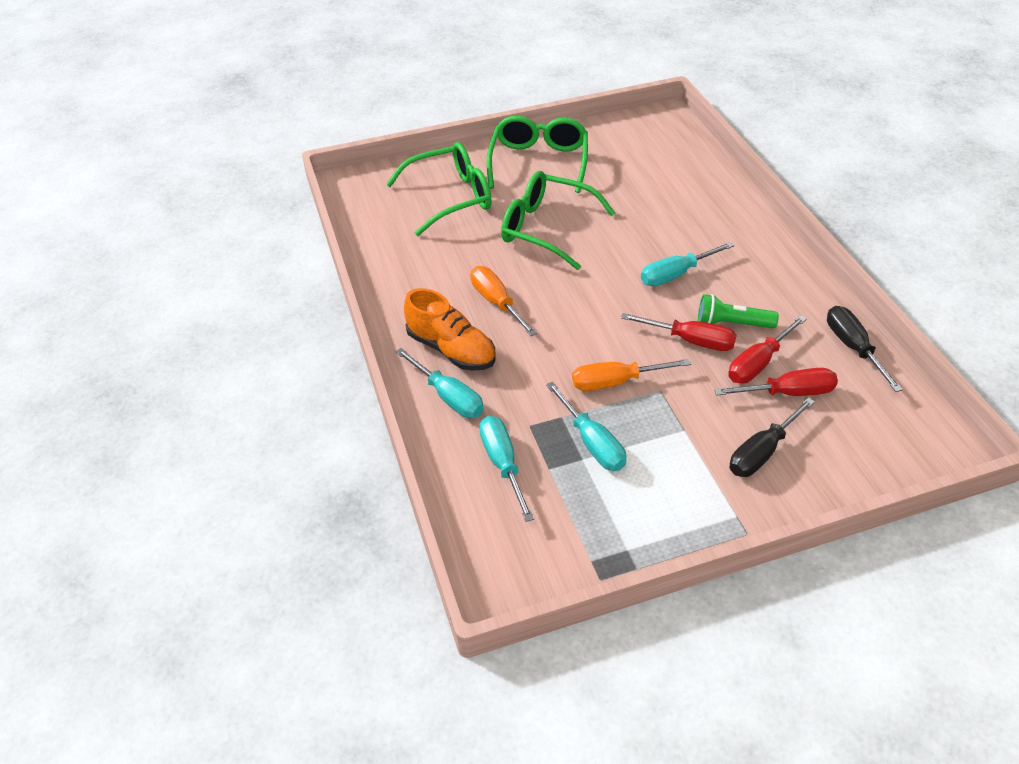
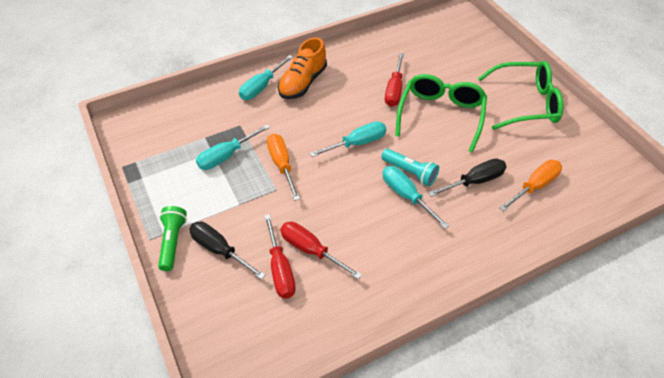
camera: 80 degrees right, 5 degrees up
(450, 198) = (460, 61): green glasses -> none
(497, 302) = (351, 98): orange screwdriver -> orange screwdriver (534, 186)
(503, 464) = (208, 116): turquoise screwdriver -> turquoise screwdriver (357, 143)
(639, 266) = (410, 172): none -> turquoise flashlight
(690, 340) = (330, 206): red screwdriver -> red screwdriver (394, 90)
(731, 324) = (353, 233): green flashlight -> green flashlight (172, 242)
(853, 348) = (338, 321): black screwdriver -> black screwdriver (474, 181)

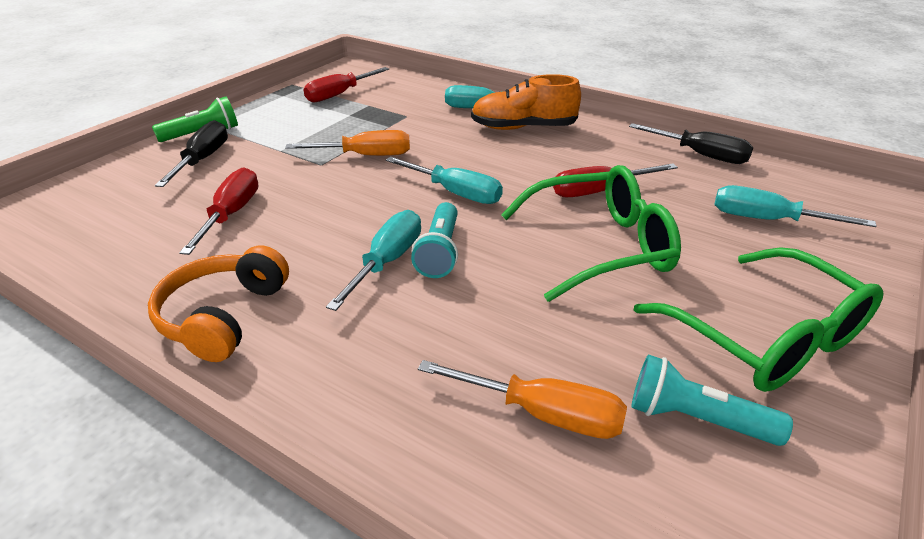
camera: 60 degrees right, 15 degrees down
(226, 156) = (351, 123): turquoise screwdriver -> turquoise screwdriver (768, 220)
(280, 269) = (189, 203): red screwdriver -> red screwdriver (340, 94)
(282, 165) = (365, 156): orange screwdriver -> orange screwdriver turned 45 degrees clockwise
(415, 275) = (223, 316): none -> orange headphones
(474, 181) = (481, 325): black screwdriver -> black screwdriver (700, 155)
(555, 147) = (696, 419): none -> turquoise flashlight

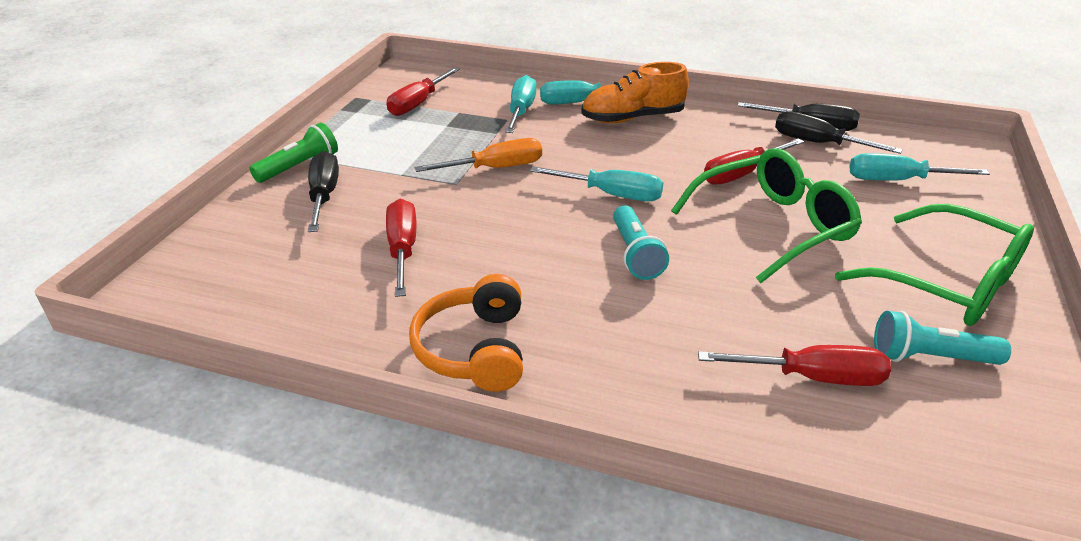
camera: 15 degrees left, 0 degrees up
(387, 262) = (593, 272): turquoise screwdriver -> turquoise screwdriver (521, 111)
(542, 414) = (811, 377): orange screwdriver -> red screwdriver
(700, 172) = (818, 143): none -> black screwdriver

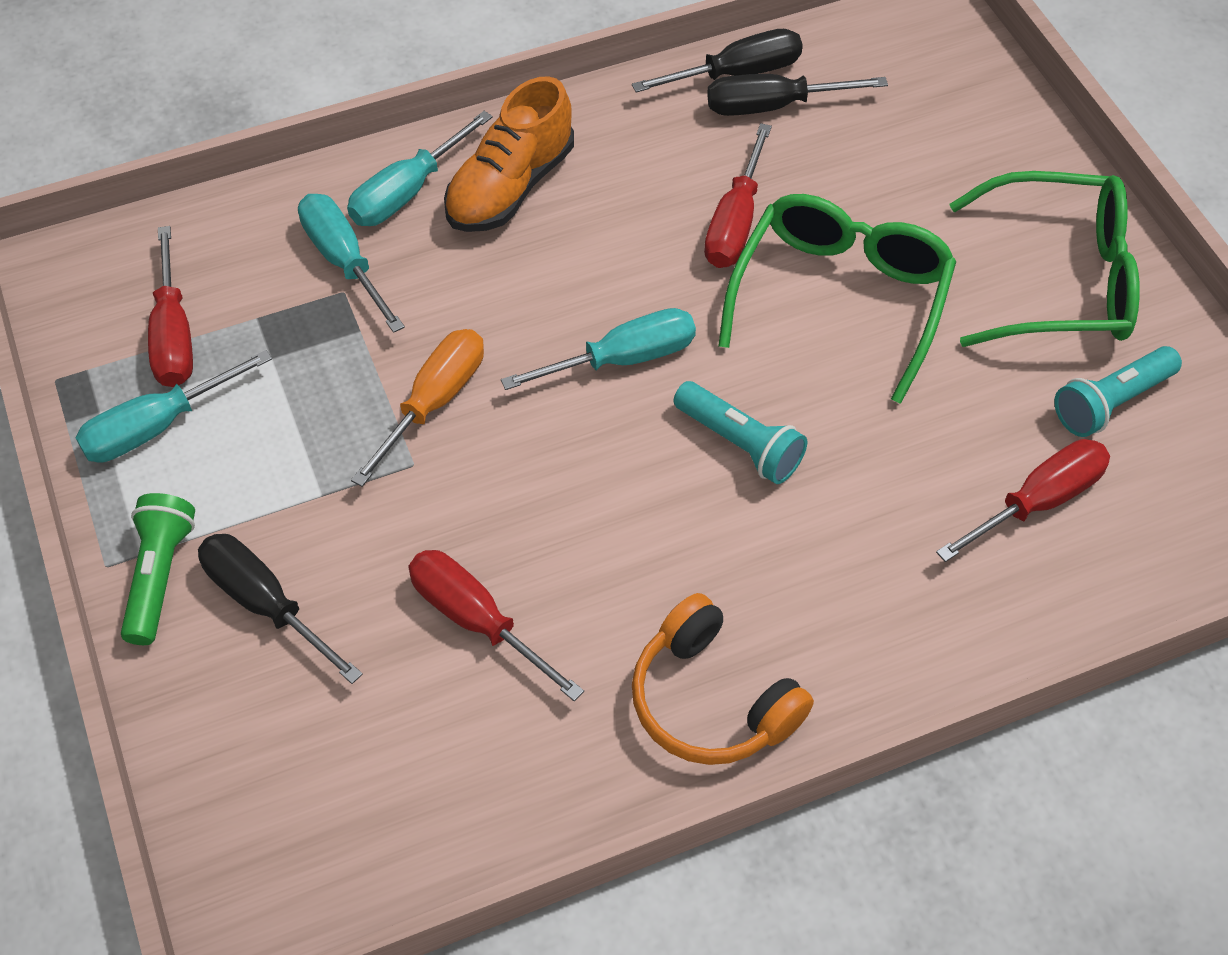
camera: 40 degrees left, 20 degrees up
(897, 180) = (905, 130): turquoise screwdriver -> turquoise screwdriver (158, 426)

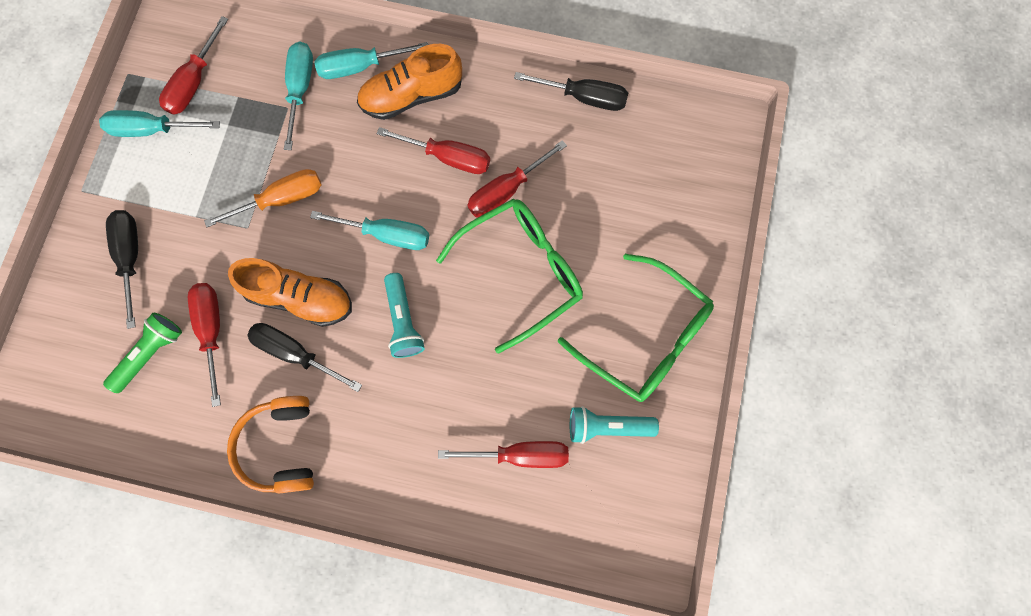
camera: 35 degrees right, 20 degrees up
(159, 576) = (98, 211): green flashlight -> green flashlight (150, 353)
(571, 502) = (301, 297): none -> orange shoe
(623, 228) = (448, 157): none -> red screwdriver
(773, 106) = (586, 130): black screwdriver -> black screwdriver (296, 353)

